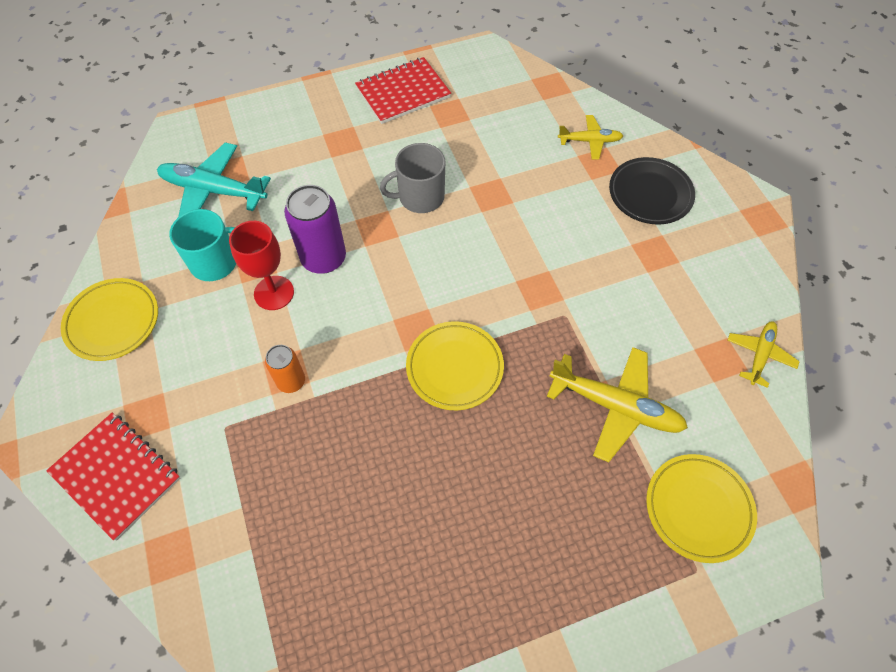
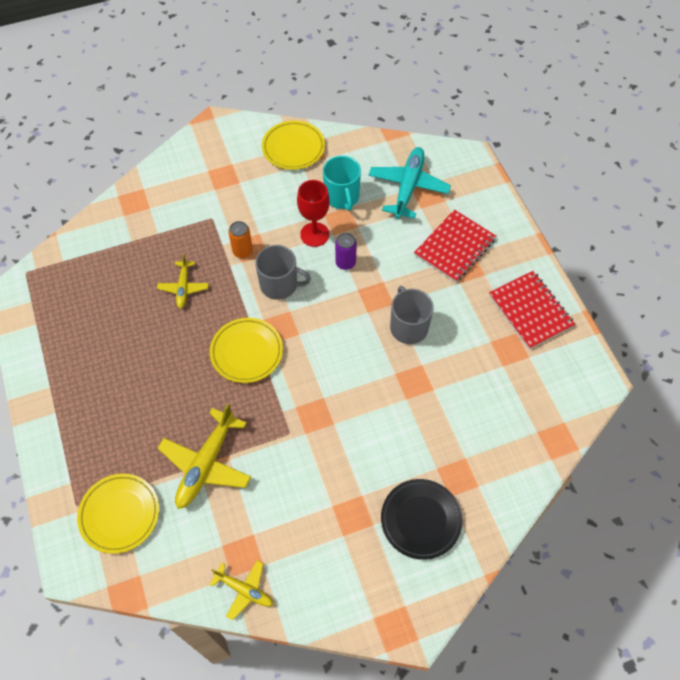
camera: 90 degrees right, 0 degrees up
(116, 476) = (185, 168): red notebook -> red notebook (454, 247)
(323, 258) = (345, 263): purple can -> purple can, size x0.58
(351, 332) = (280, 285): none -> grey mug
(589, 141) = (484, 470): yellow plane -> yellow plane (183, 287)

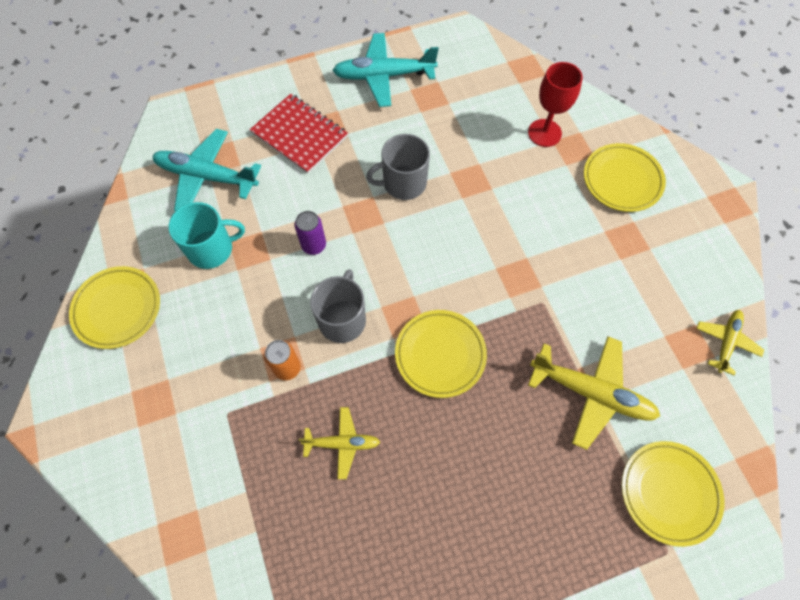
camera: 90 degrees left, 5 degrees up
(314, 234) = (268, 280): red goblet -> red goblet (544, 133)
(421, 520) = (622, 180): black plate -> yellow plate
(530, 311) = (384, 76): red notebook -> turquoise plane

